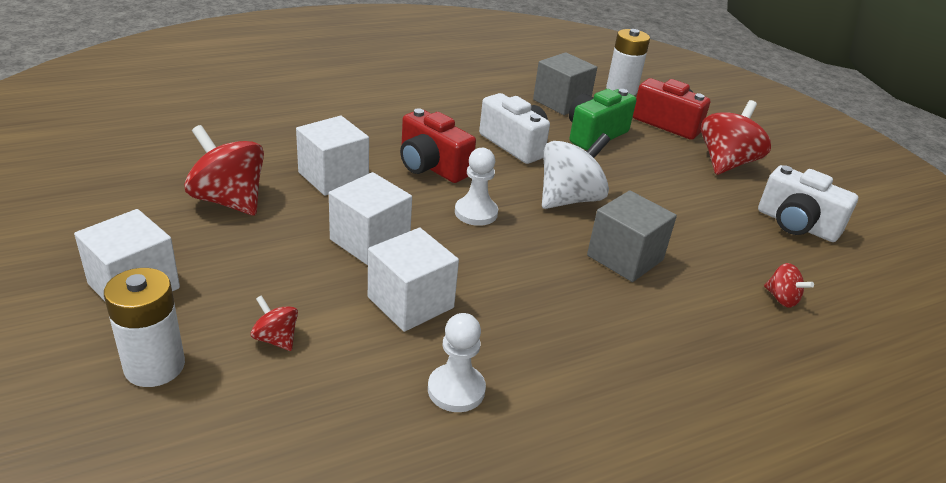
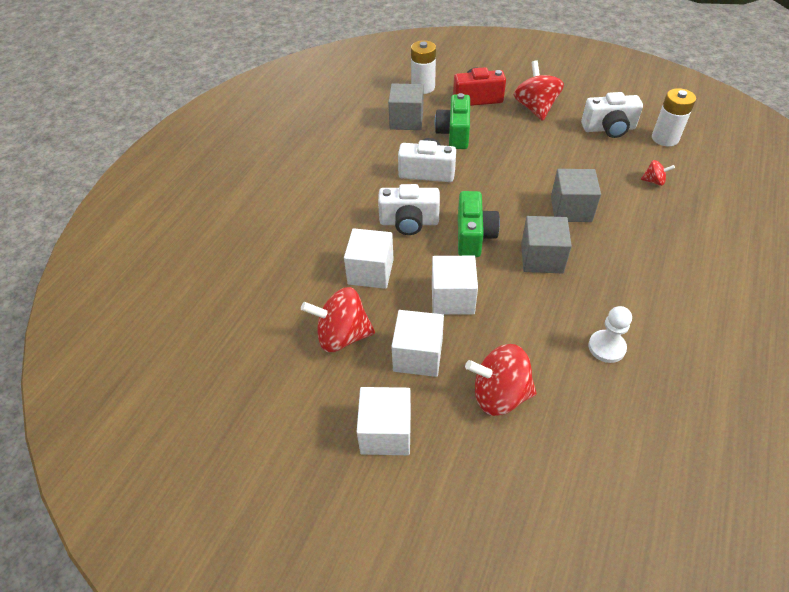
camera: 35 degrees left, 15 degrees up
(154, 366) = (472, 463): white battery -> white battery (665, 138)
(276, 339) = (499, 394): red spinning top -> red spinning top, size x2.05
(410, 302) = (523, 318): white cube -> white cube (418, 355)
(431, 167) = (409, 222): red camera -> white camera
(476, 213) = (473, 236): white pawn -> green camera
(518, 272) = (542, 258): none -> grey cube
(569, 199) = (501, 190): white spinning top -> none

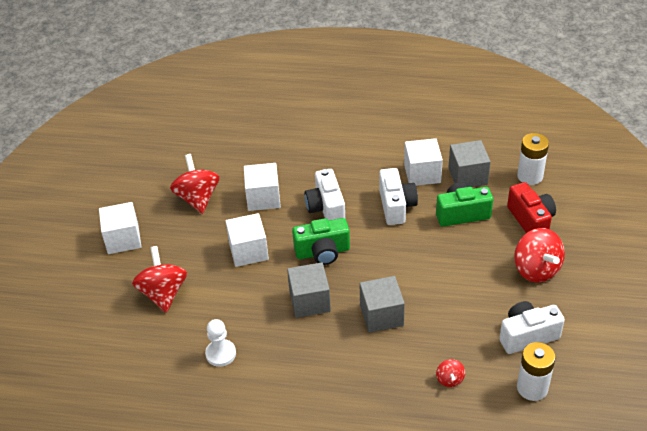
camera: 75 degrees right, 5 degrees down
(418, 355) = (188, 242): white cube -> white cube (422, 173)
(535, 108) = (536, 269): red spinning top -> red spinning top turned 90 degrees clockwise
(608, 129) = (527, 336): white camera -> white camera turned 90 degrees clockwise

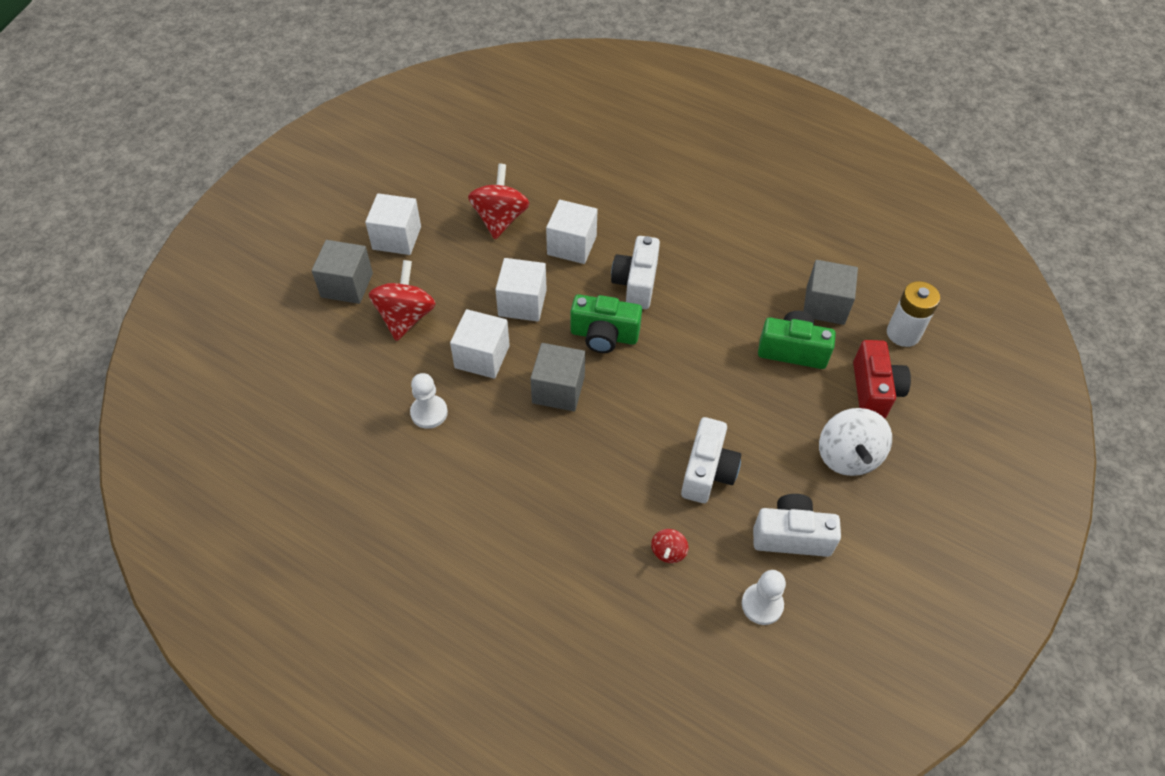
camera: 20 degrees right, 10 degrees up
(381, 315) = (630, 439): grey cube -> grey cube (347, 285)
(396, 206) = (718, 311): white camera -> white camera (707, 472)
(422, 173) = (771, 282): white cube -> white cube (482, 356)
(532, 388) = (762, 604): white battery -> white pawn
(536, 269) = (847, 456): red spinning top -> white spinning top

